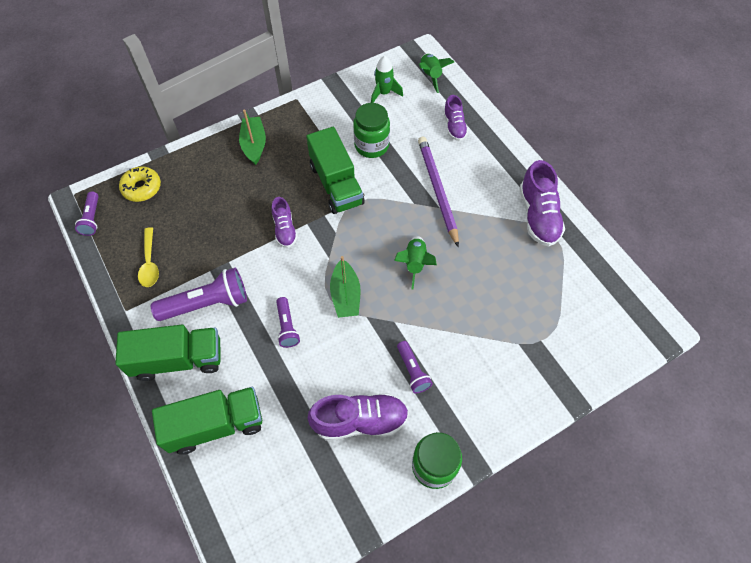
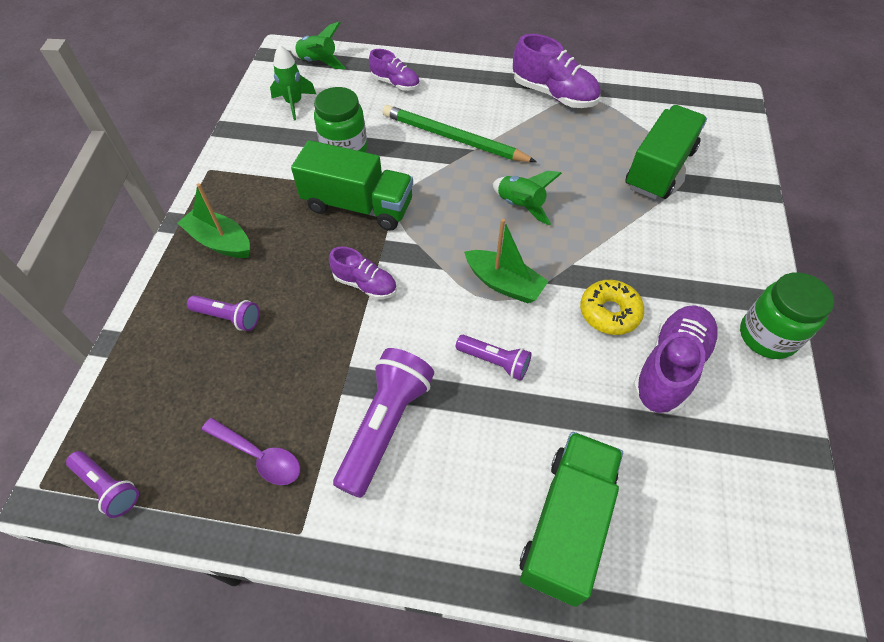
camera: 50 degrees left, 5 degrees down
(142, 188) = (135, 394): yellow donut -> yellow donut (609, 312)
(150, 263) = (259, 456): yellow spoon -> purple spoon
(178, 359) = (435, 511): green truck -> green truck (659, 169)
(412, 371) = (644, 285): purple flashlight -> purple flashlight (228, 317)
(437, 190) = (453, 138): purple pencil -> green pencil

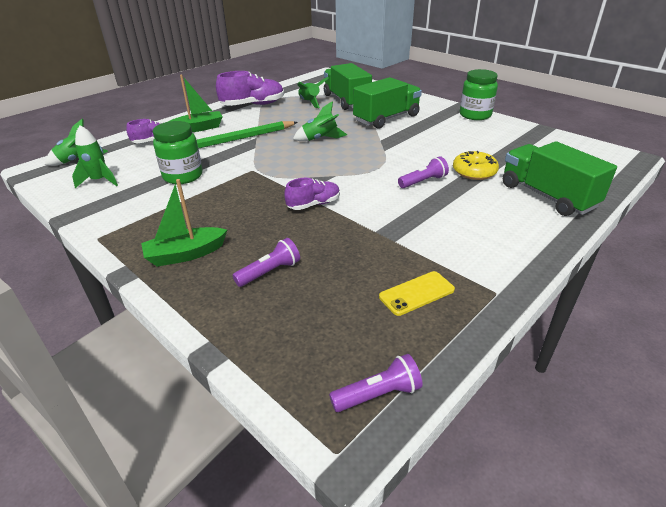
camera: 55 degrees left, 20 degrees down
(259, 456) = (417, 293): purple spoon -> yellow phone
(358, 206) = (241, 186): green truck -> green truck (386, 118)
(385, 425) = (436, 232): purple flashlight -> none
(504, 284) = (370, 161): green boat -> green boat (198, 128)
(609, 312) = (423, 142): yellow donut -> yellow donut (474, 172)
(615, 137) = (309, 102): none -> green rocket
(670, 367) = (472, 140): purple shoe -> none

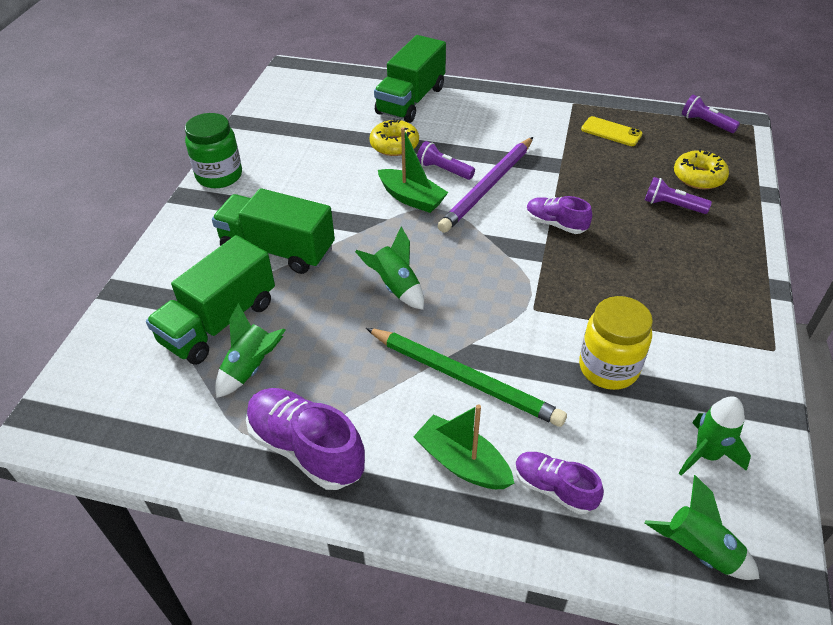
camera: 120 degrees left, 10 degrees up
(183, 176) = (608, 368): green jar -> yellow jar
(185, 254) = (714, 266): green boat -> green boat (412, 198)
(287, 315) = (698, 177): none -> yellow donut
(385, 192) = (488, 187): none -> purple pencil

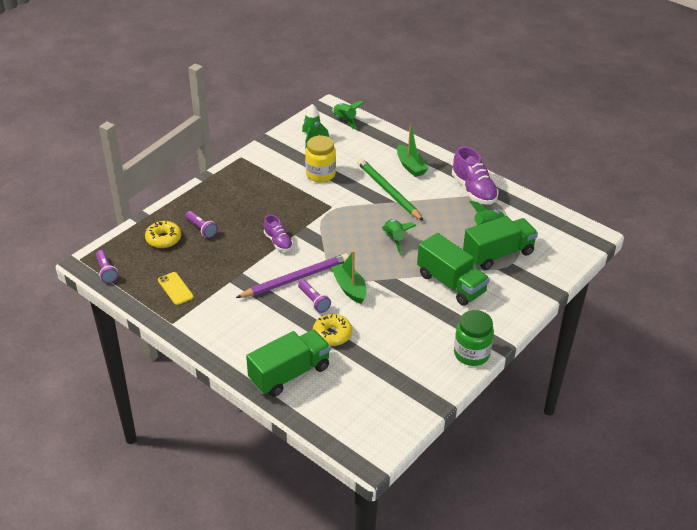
camera: 155 degrees left, 5 degrees down
(554, 489) = (380, 149): purple shoe -> none

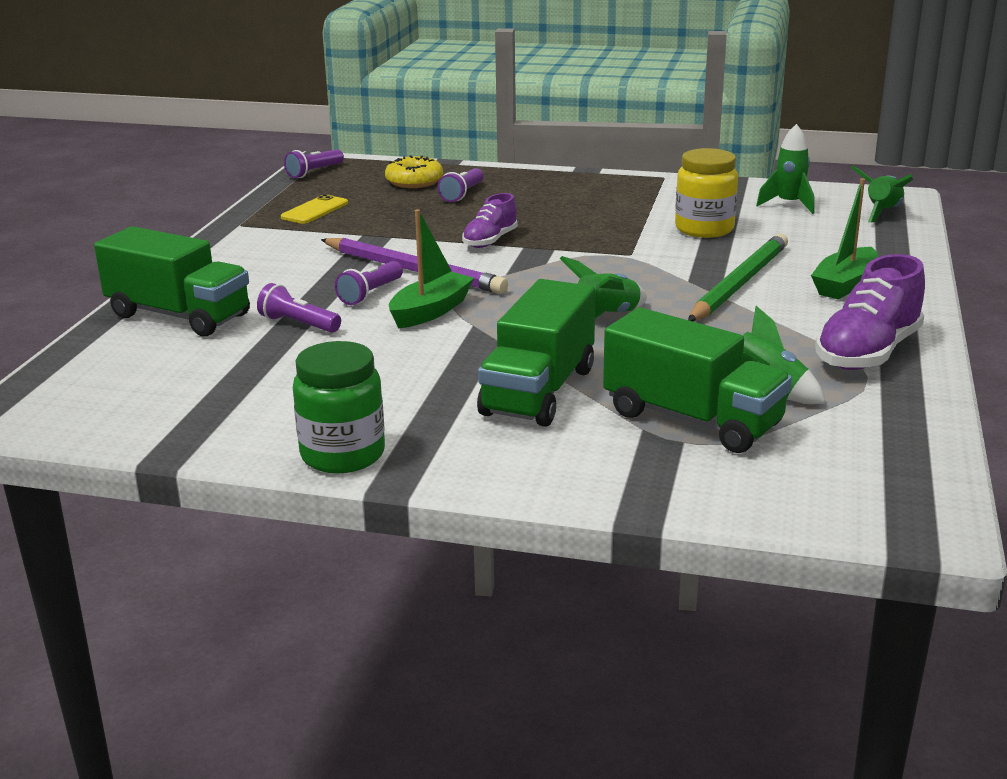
camera: 65 degrees right, 15 degrees down
(332, 334) = (298, 324): yellow donut -> purple flashlight

